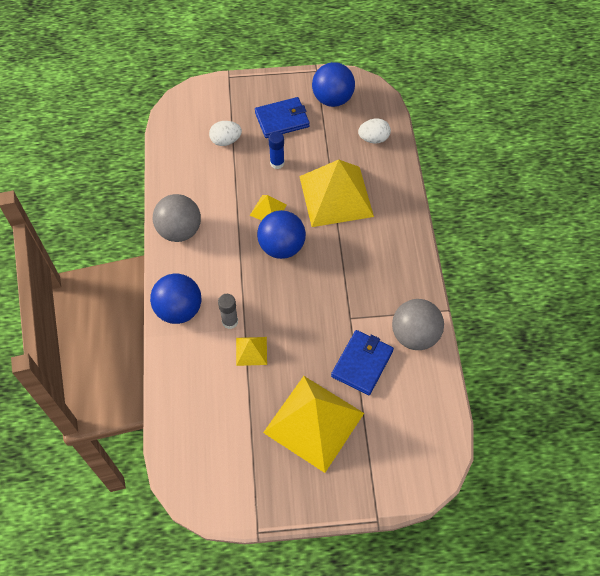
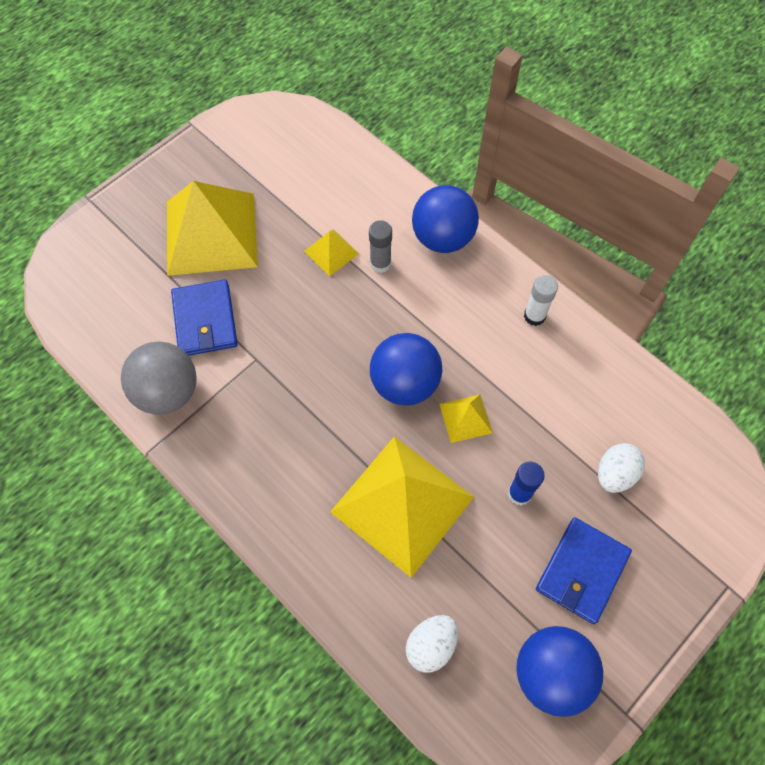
camera: 140 degrees right, 5 degrees up
(180, 231) = (534, 316): grey ball -> white glue stick

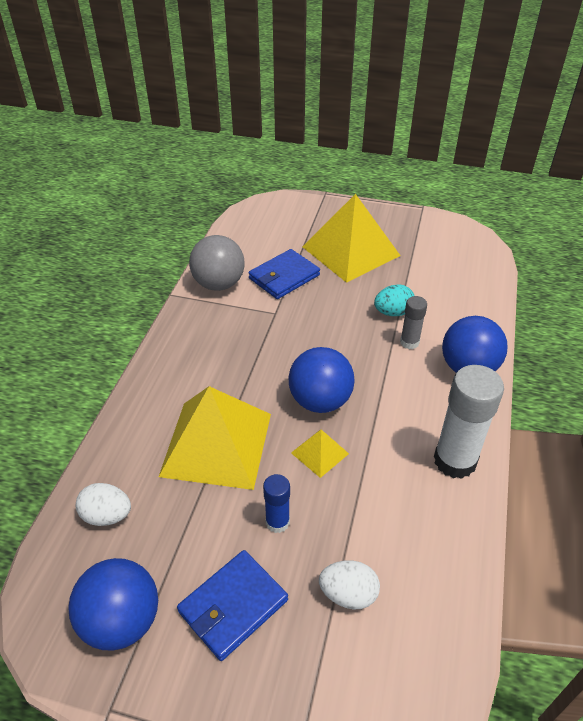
camera: 60 degrees right, 20 degrees down
(331, 252) = (393, 312): yellow pyramid -> turquoise egg
(534, 316) = (455, 460): white glue stick -> white glue stick, size x1.89
(582, 571) = (233, 606): blue wallet -> blue wallet turned 45 degrees counterclockwise

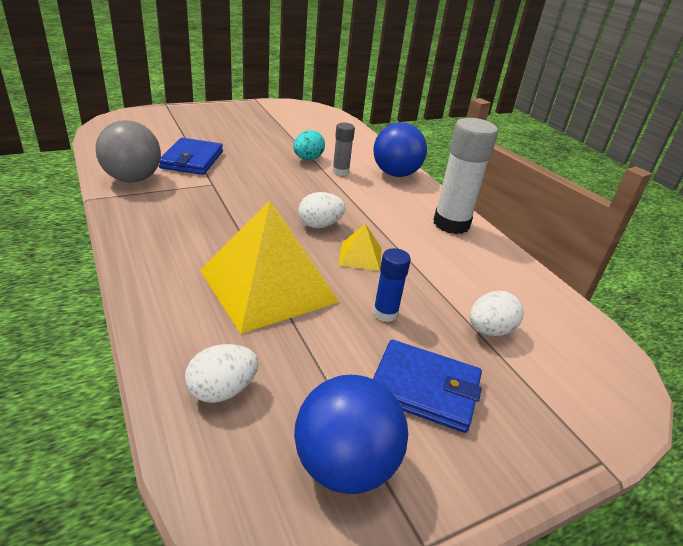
camera: 45 degrees left, 10 degrees down
(233, 606) = (425, 388): blue wallet -> blue wallet turned 75 degrees counterclockwise
(320, 401) = (320, 225): blue ball -> white egg
(350, 251) = (230, 132): yellow pyramid -> none

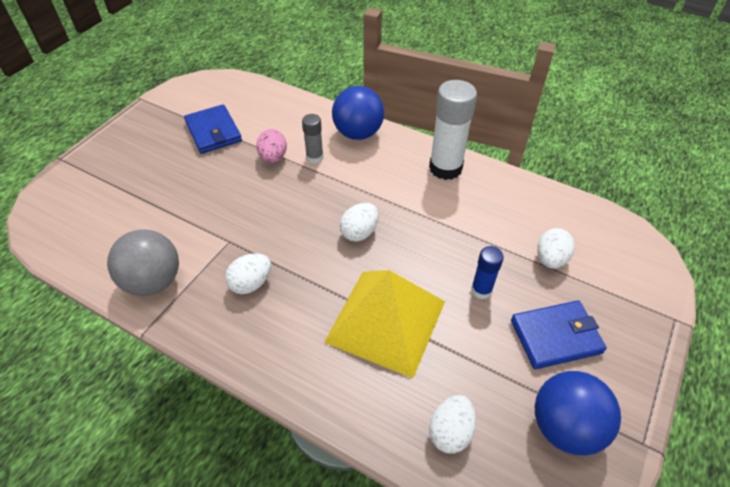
camera: 30 degrees left, 15 degrees up
(192, 160) = (177, 222): blue wallet -> blue wallet (213, 132)
(195, 211) = (251, 283): none -> white egg
(308, 159) = (273, 157): turquoise egg -> pink egg
(360, 256) = (417, 246): yellow pyramid -> none

